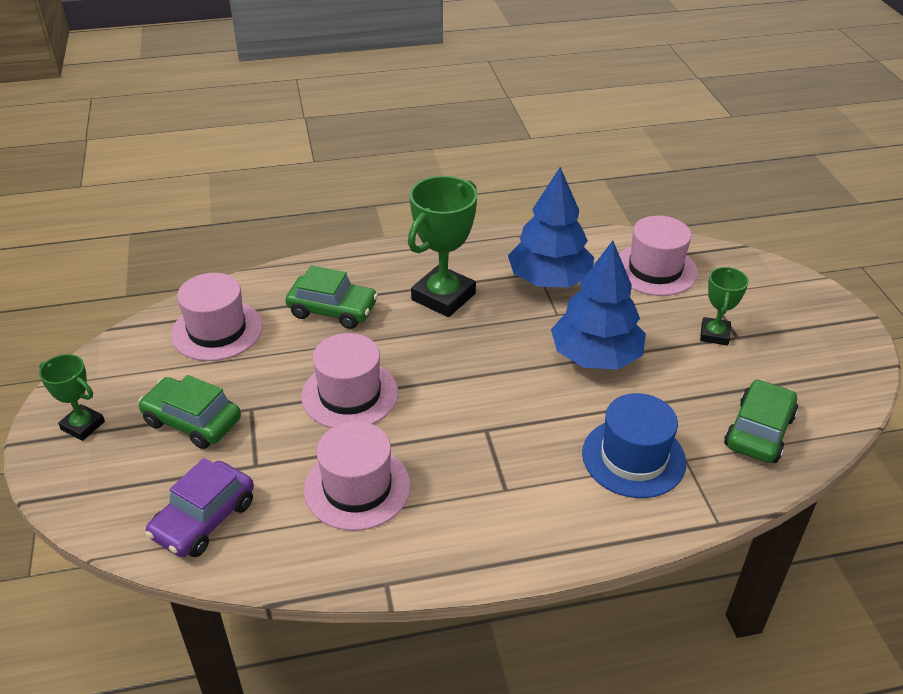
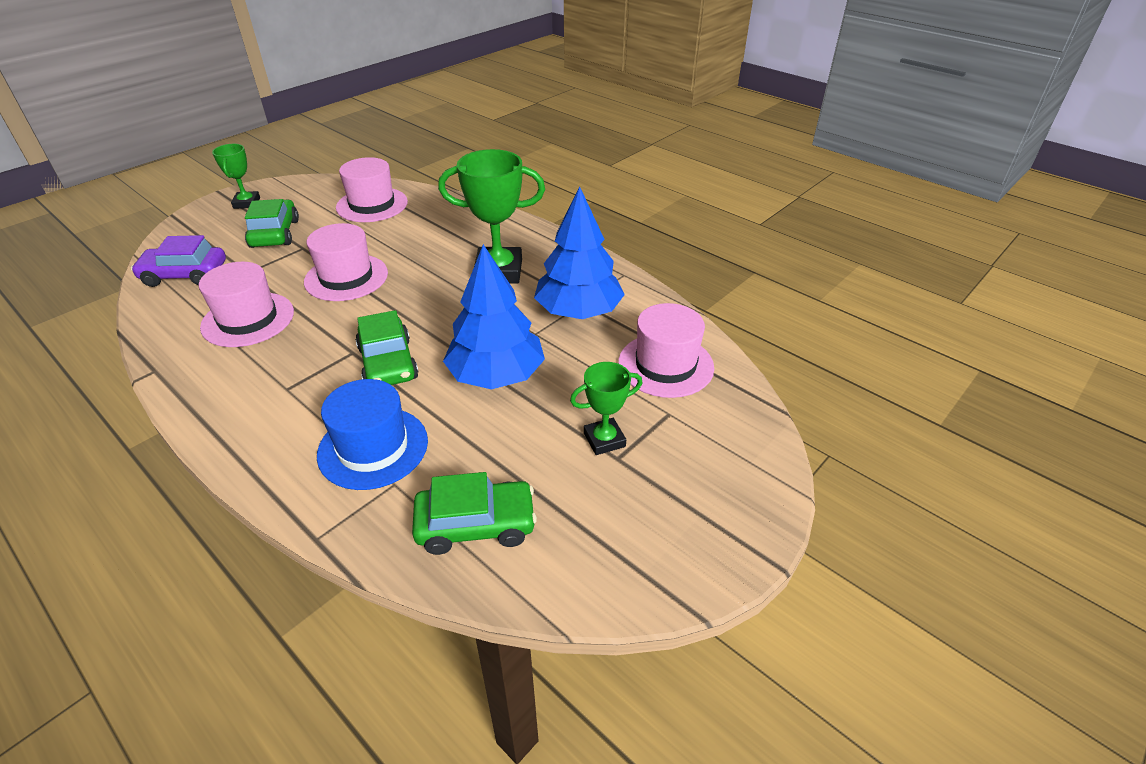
camera: 55 degrees right, 0 degrees up
(332, 310) = (434, 234): green car -> green car (388, 363)

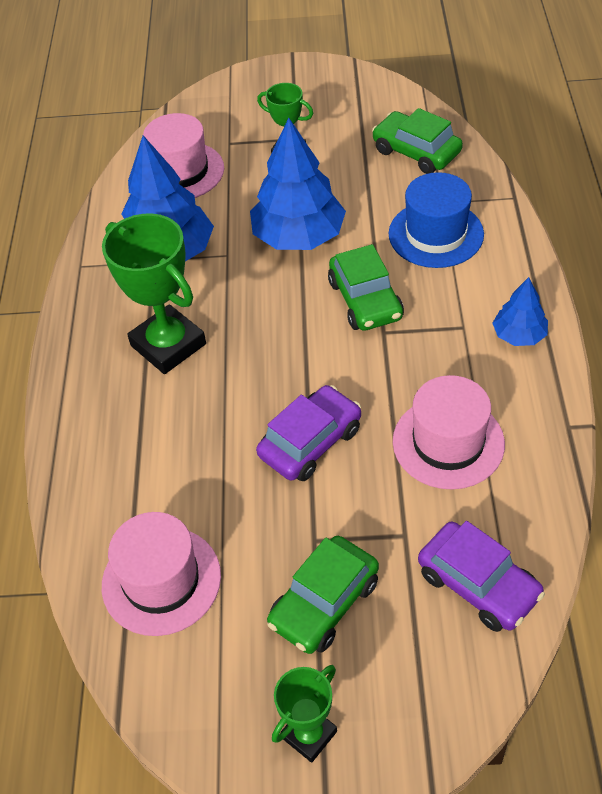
camera: 130 degrees left, 10 degrees up
(230, 408) = (519, 335): none -> blue tree
(346, 277) = (310, 442): pink hat -> purple car
(388, 363) = (365, 300): green car -> green car turned 135 degrees clockwise

